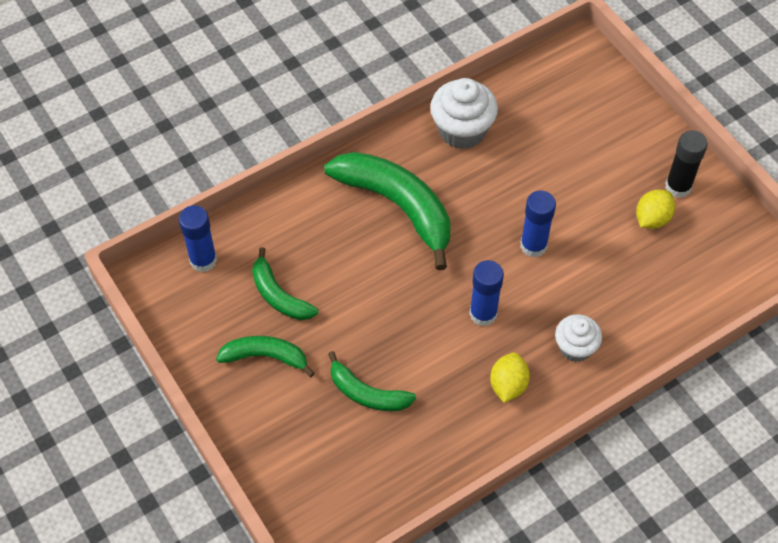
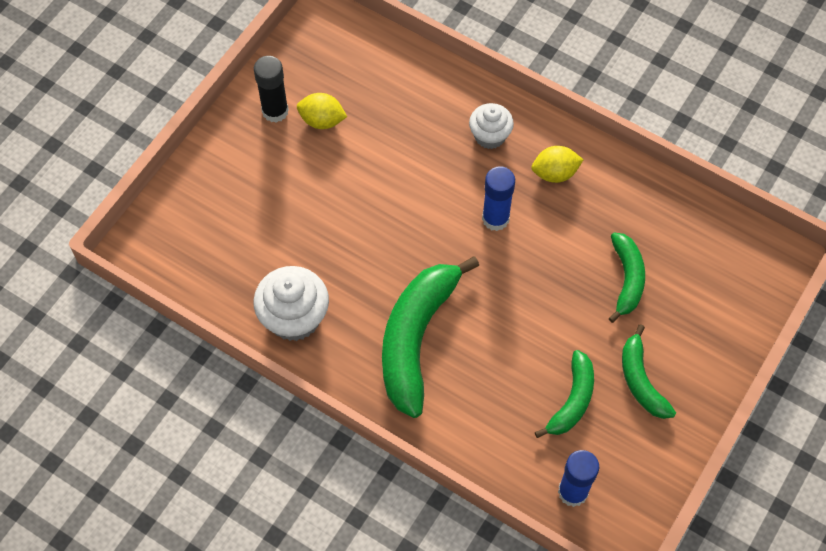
camera: 115 degrees left, 5 degrees up
(533, 245) = (401, 205): blue glue stick -> none

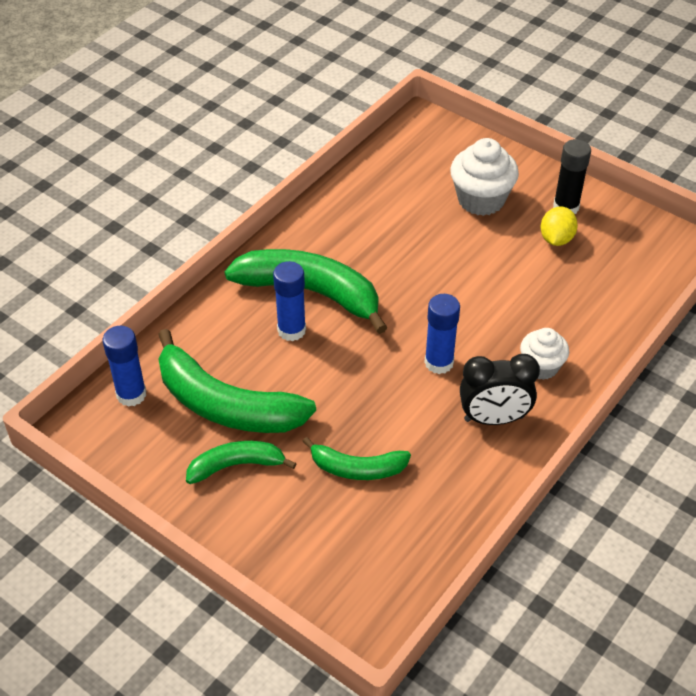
camera: 95 degrees right, 15 degrees down
(294, 318) = (343, 212): white cupcake -> white cupcake (481, 200)
(470, 351) = (291, 330): none -> blue glue stick
(555, 173) = (494, 418): yellow lemon -> black clock
(572, 400) = (225, 404): green banana -> green banana, size x1.81

